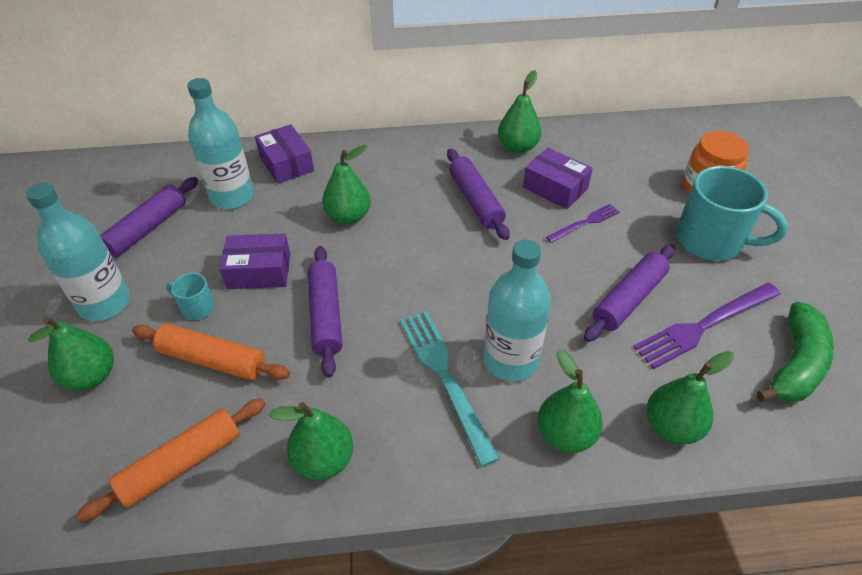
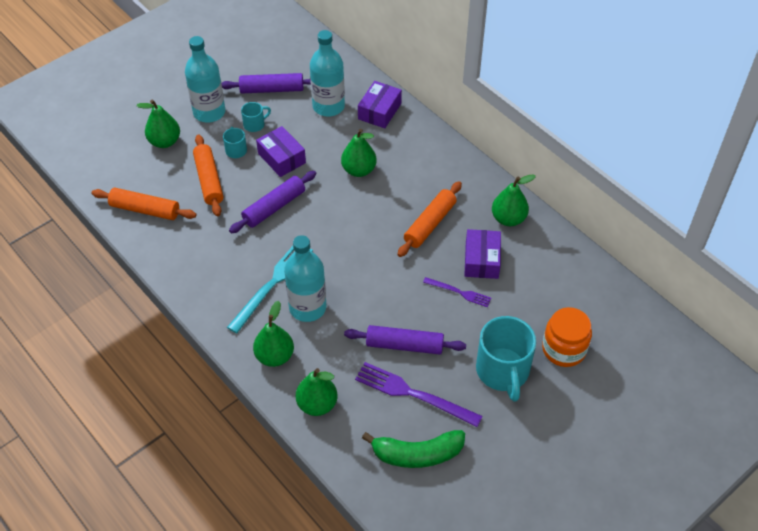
camera: 55 degrees right, 5 degrees up
(179, 270) = (255, 124): none -> turquoise mug
(323, 460) = (185, 262): green pear -> none
(475, 201) = (429, 224): purple rolling pin -> orange rolling pin

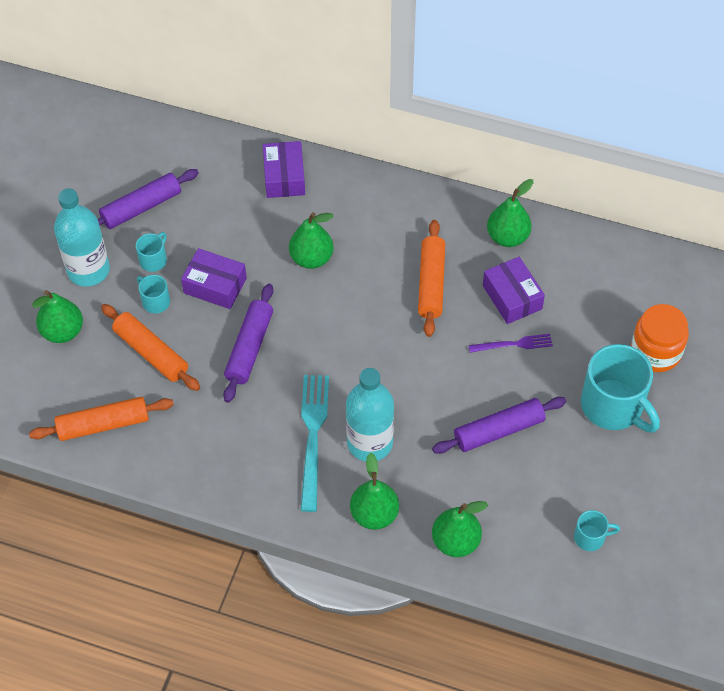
camera: 30 degrees left, 5 degrees up
(328, 106) = (222, 198): turquoise bottle -> none
(413, 394) = (543, 477): purple fork -> none
(417, 454) = (590, 537): green banana -> turquoise mug

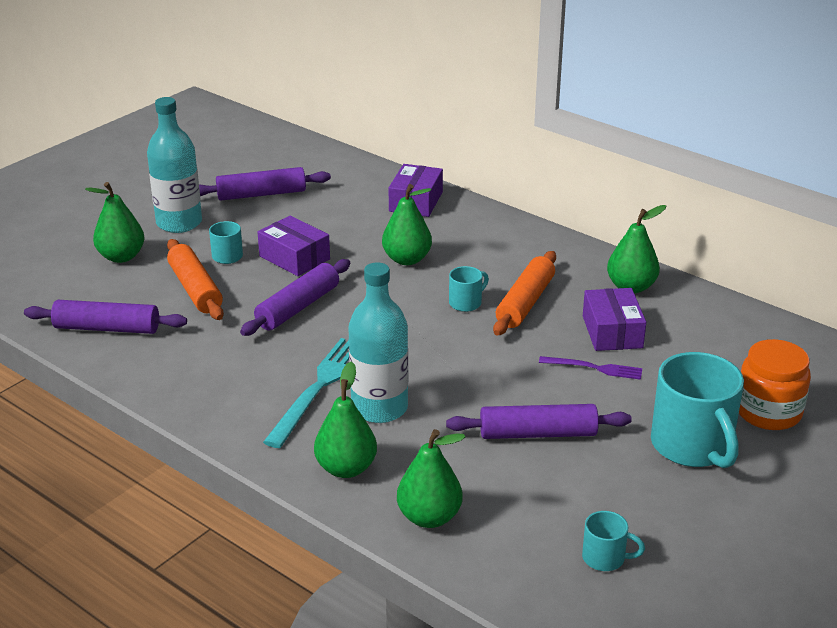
camera: 20 degrees right, 25 degrees down
(103, 424) = (107, 328): orange rolling pin -> purple rolling pin
(154, 260) = (247, 229): turquoise mug -> turquoise mug (466, 303)

